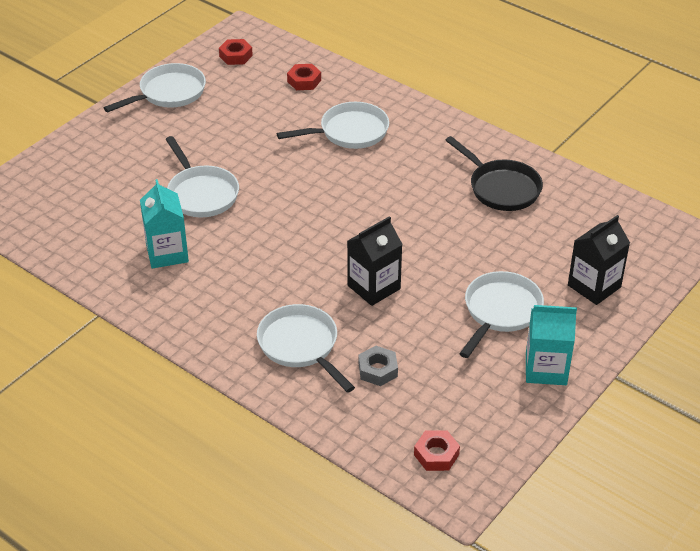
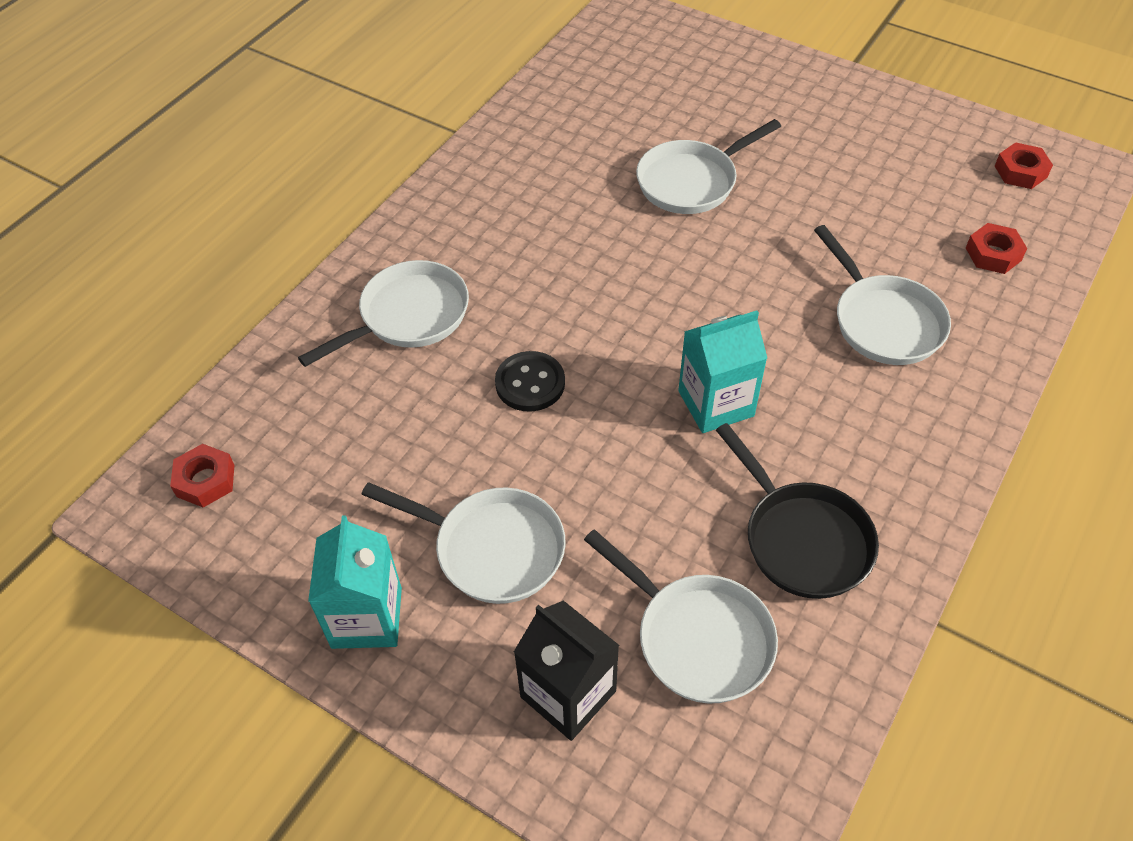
camera: 85 degrees right, 10 degrees up
(167, 253) = (568, 168): turquoise carton -> turquoise carton (716, 403)
(169, 93) = (898, 119): white pan -> white pan (697, 638)
(373, 287) = (530, 383): black carton -> black button
(378, 370) = (364, 402): grey nut -> none
(501, 188) = (802, 539): black pan -> black pan turned 75 degrees counterclockwise

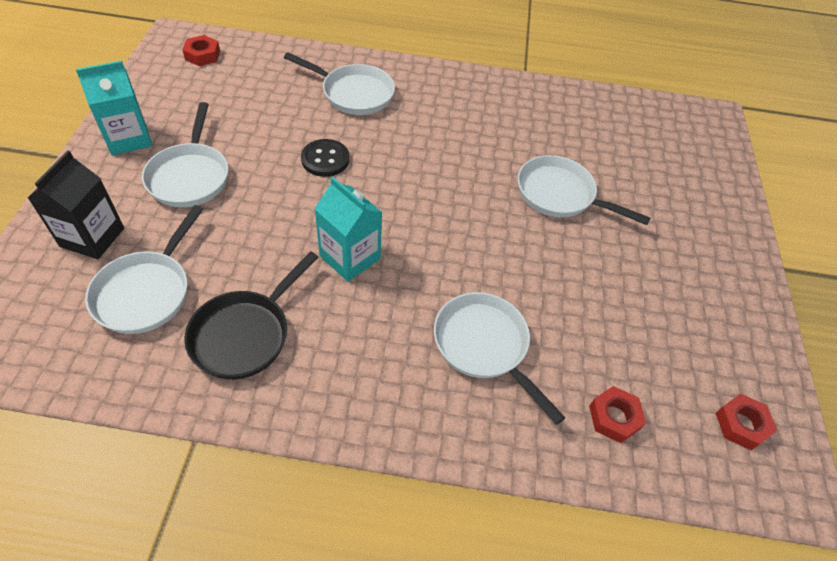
camera: 60 degrees right, 0 degrees up
(883, 321) = (484, 346): white pan -> white pan turned 105 degrees clockwise

